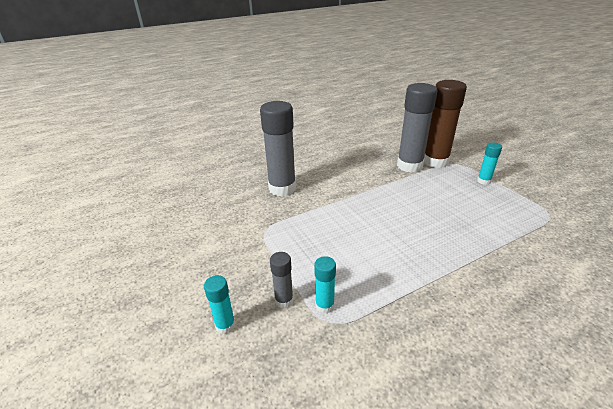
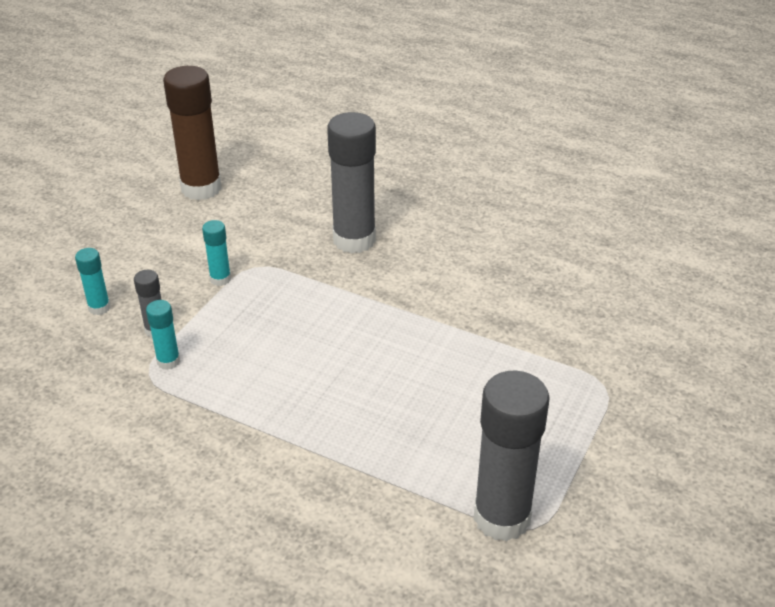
camera: 55 degrees right, 5 degrees up
(409, 166) = (540, 336): grey glue stick -> grey glue stick (502, 517)
(435, 162) = (586, 361): brown glue stick -> brown glue stick (201, 188)
(483, 181) = (573, 433): turquoise glue stick -> turquoise glue stick (220, 279)

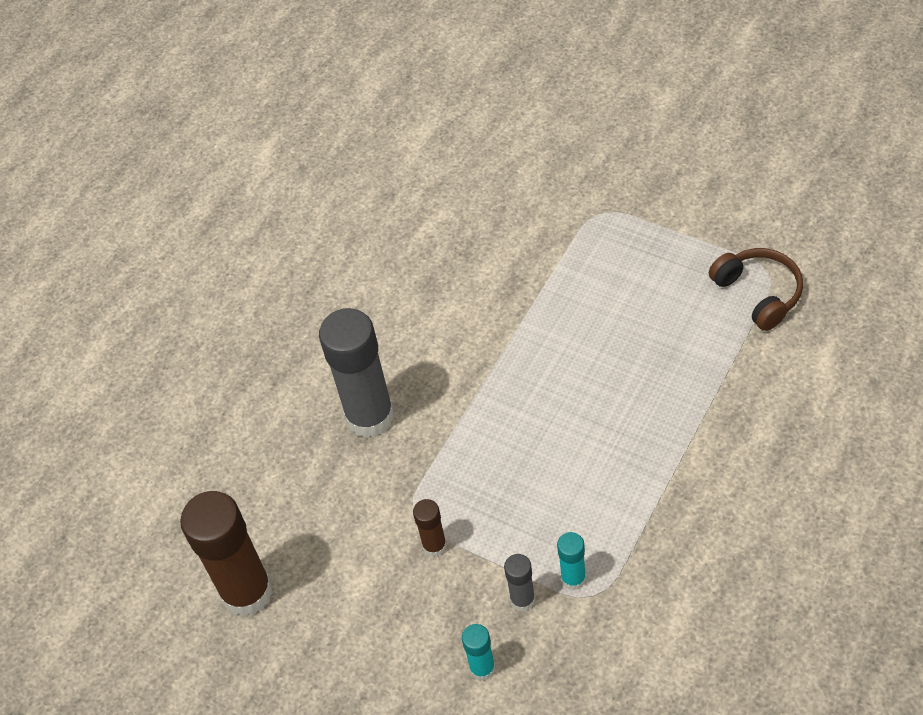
camera: 80 degrees left, 15 degrees up
(220, 279) = (434, 546): turquoise glue stick -> brown glue stick
(502, 517) = (759, 293): grey glue stick -> brown headphones

